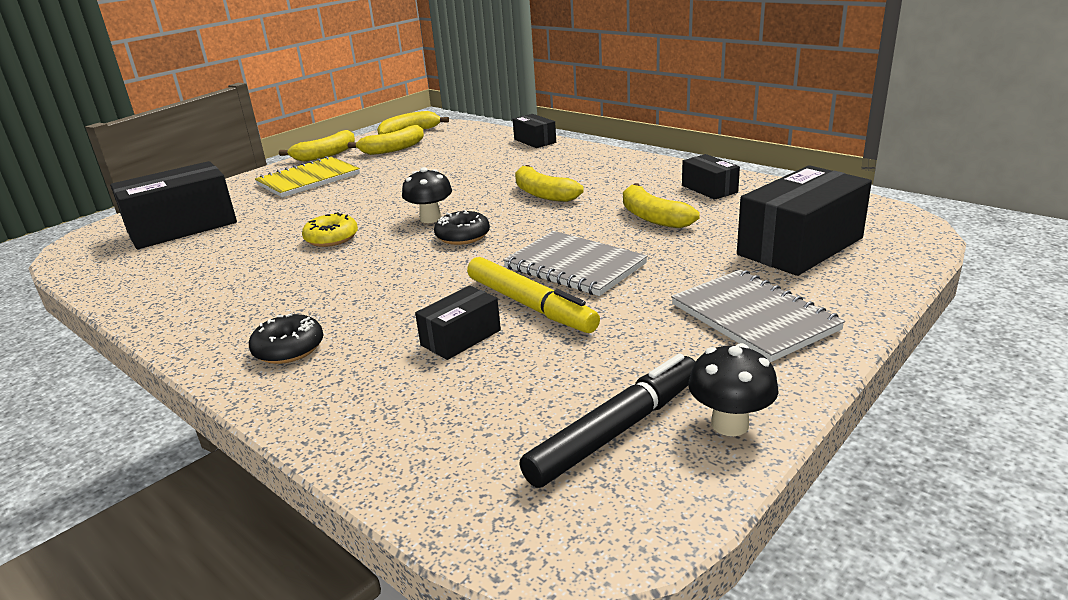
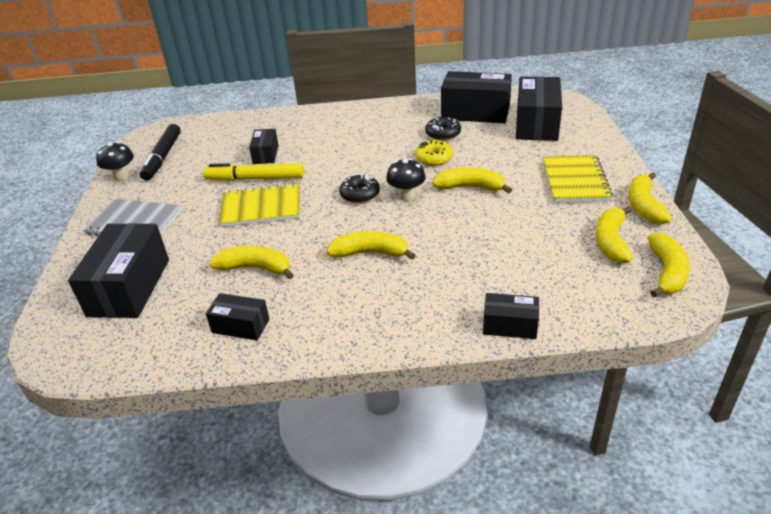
camera: 135 degrees right, 10 degrees up
(167, 266) = (475, 113): none -> black box
(289, 349) = (330, 122): black donut -> black donut (443, 134)
(374, 204) = (470, 187): none -> yellow banana
(574, 266) = (261, 207): grey notebook -> yellow notebook

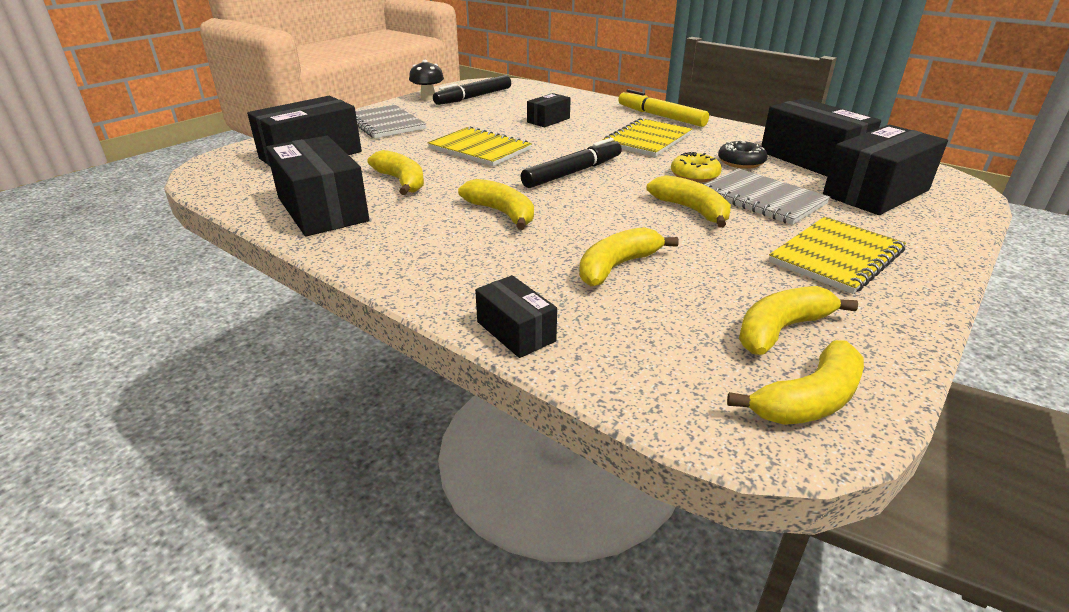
camera: 40 degrees right, 5 degrees down
(241, 326) = (322, 209): black box -> black box, size x1.91
(255, 179) = (510, 131): yellow marker -> yellow marker (660, 116)
(360, 194) = (573, 172): black donut -> black marker
(362, 141) = (647, 140): none -> yellow notebook
(406, 195) = (613, 190): black mushroom -> none
(492, 158) = (762, 199): none -> grey notebook
(644, 206) = (899, 321): yellow banana -> yellow banana (617, 266)

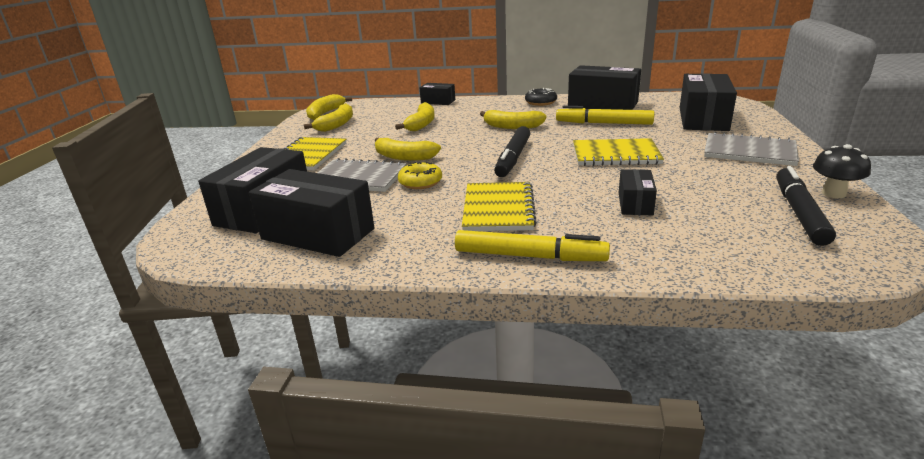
camera: 150 degrees right, 5 degrees down
(401, 181) = (603, 123): yellow banana -> yellow marker
(741, 162) = (388, 208): black donut -> black donut (540, 102)

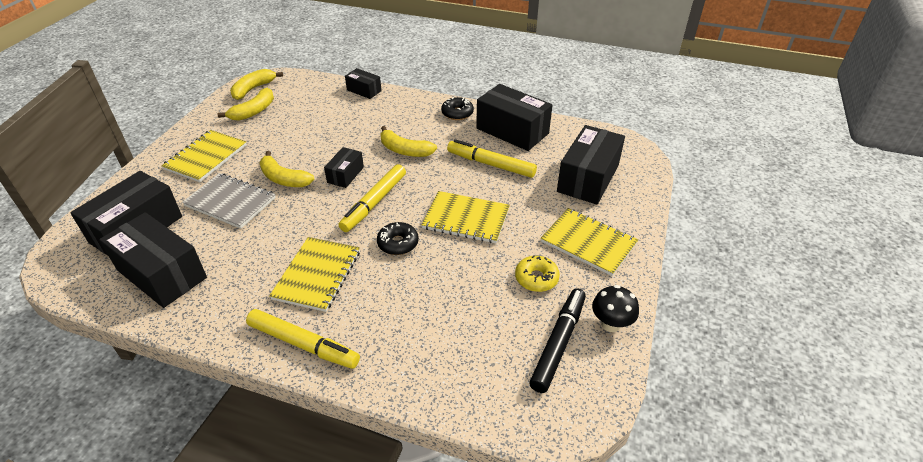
camera: 10 degrees right, 15 degrees up
(420, 182) = (276, 221): yellow donut -> yellow donut (536, 278)
(421, 124) = (327, 127): yellow banana -> none
(513, 158) = (374, 203): black marker -> yellow marker
(563, 178) = (398, 243): none -> black donut
(635, 203) = (432, 296): black box -> black box (345, 175)
(749, 152) = (588, 243): grey notebook -> yellow notebook

